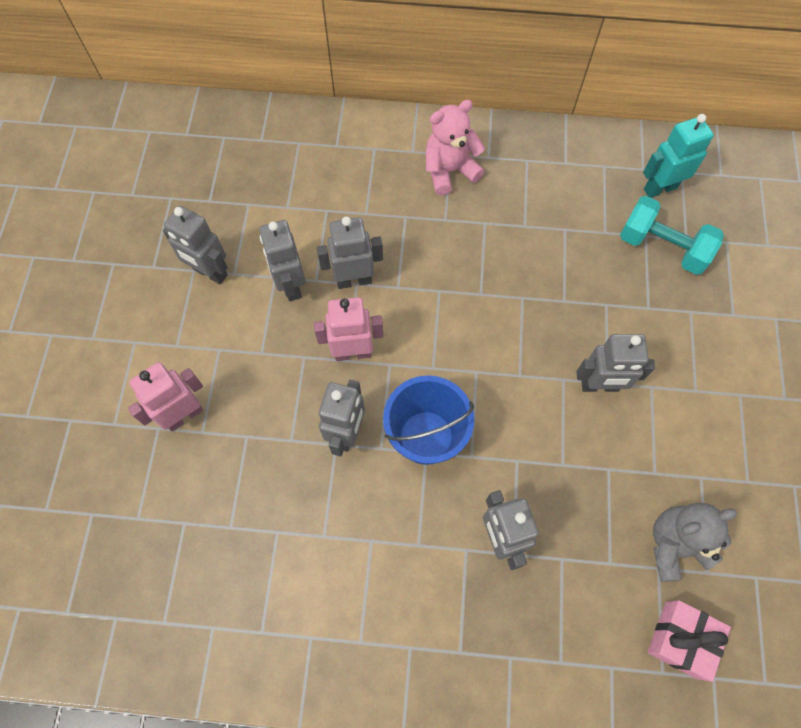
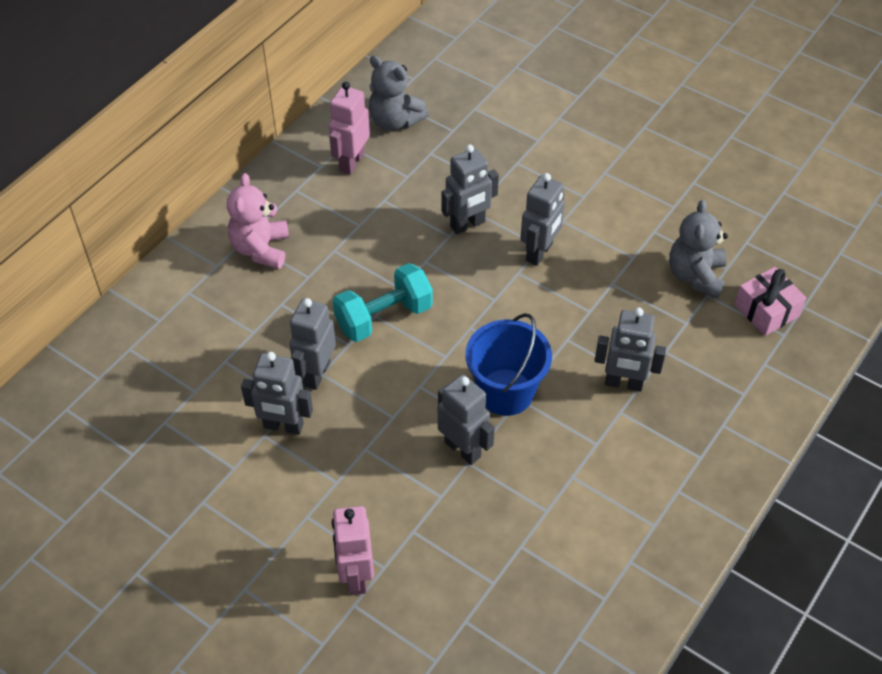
camera: 60 degrees left, 15 degrees down
(210, 272) = (217, 488): grey robot -> grey robot (468, 224)
(352, 352) = (388, 408): pink robot -> pink robot (351, 162)
(660, 188) = (395, 121): turquoise robot -> grey teddy bear
(662, 247) = (449, 149): turquoise dumbbell -> turquoise dumbbell (384, 317)

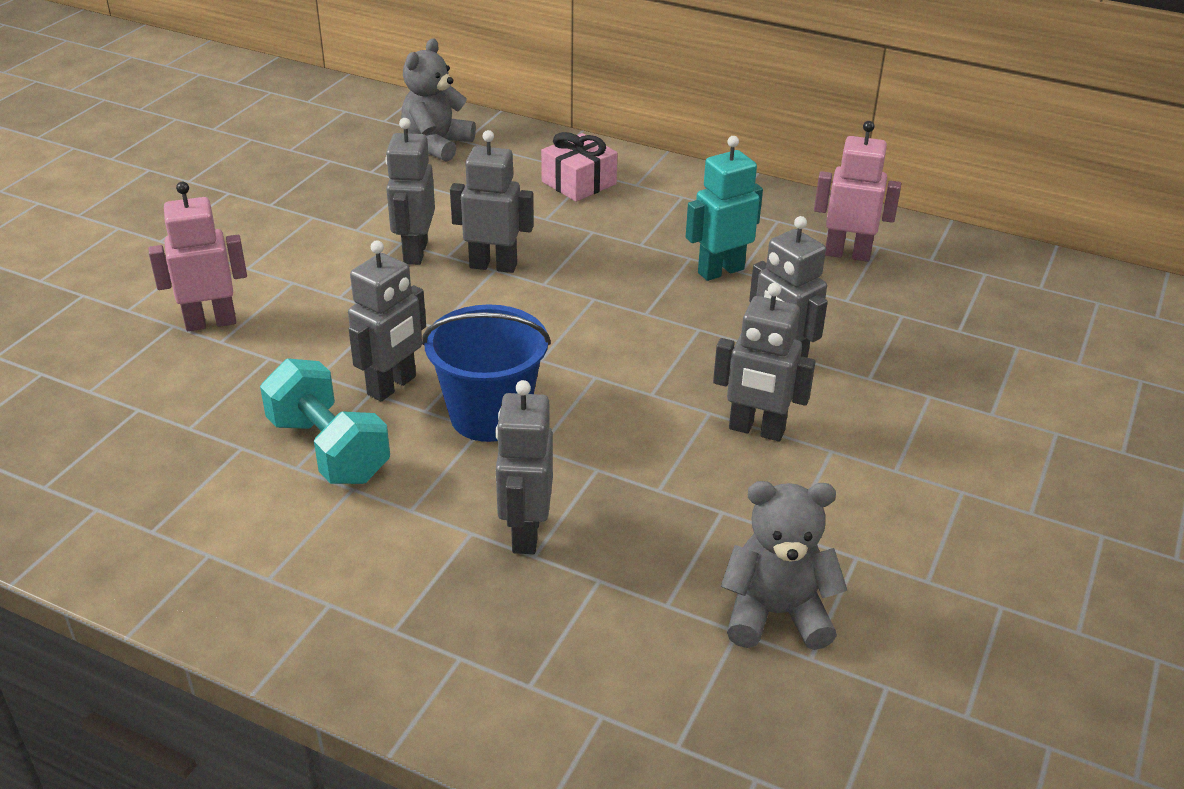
camera: 80 degrees right, 15 degrees down
(261, 249) = (672, 208): pink teddy bear -> none
(356, 236) = (720, 271): none -> turquoise robot
(384, 317) = (593, 304): turquoise dumbbell -> turquoise dumbbell (329, 449)
(395, 121) = (945, 280): grey teddy bear -> grey teddy bear (437, 145)
(766, 310) = (727, 718): pink gift -> pink gift (579, 183)

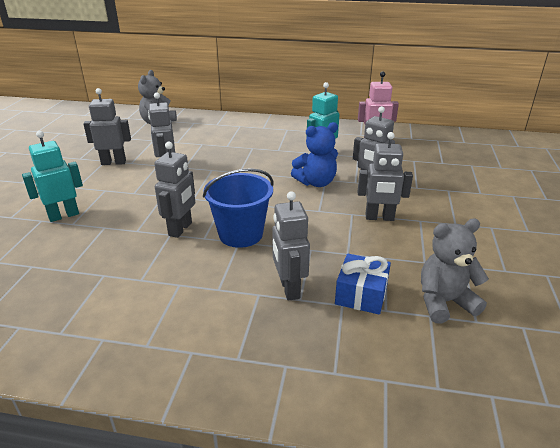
camera: 15 degrees left, 5 degrees down
(211, 322) = (63, 215): pink robot -> turquoise robot
(329, 449) = (157, 267): turquoise dumbbell -> none
(493, 266) = (210, 168): grey robot -> grey robot (113, 162)
(579, 183) = (236, 130): pink gift -> none
(640, 569) = (361, 294): none -> blue gift
(677, 332) = (316, 182): none -> blue teddy bear

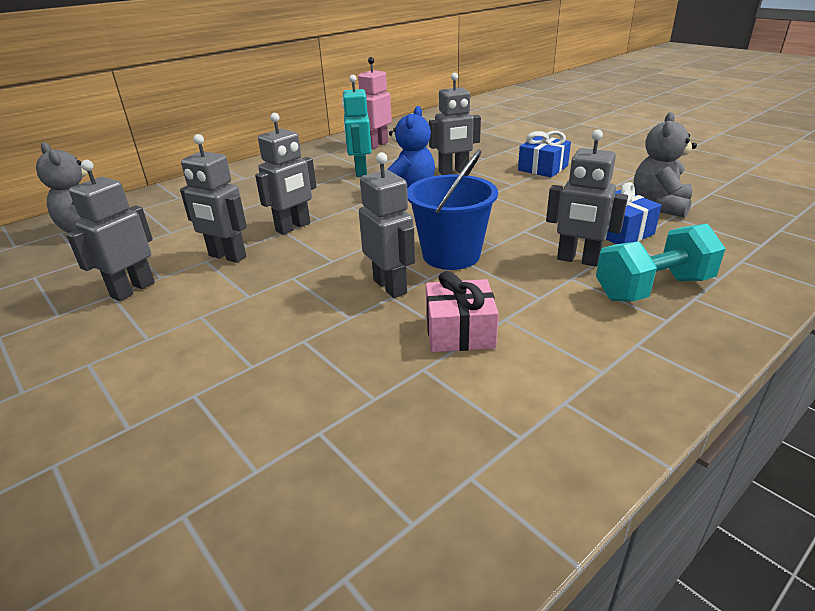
camera: 50 degrees left, 0 degrees up
(63, 215) = (215, 369): turquoise robot -> none
(150, 273) = (459, 332): none -> pink gift
(280, 339) = (653, 288): none -> turquoise dumbbell
(379, 218) = (511, 187): grey robot -> grey robot (293, 227)
(438, 219) = (543, 168): none -> blue gift

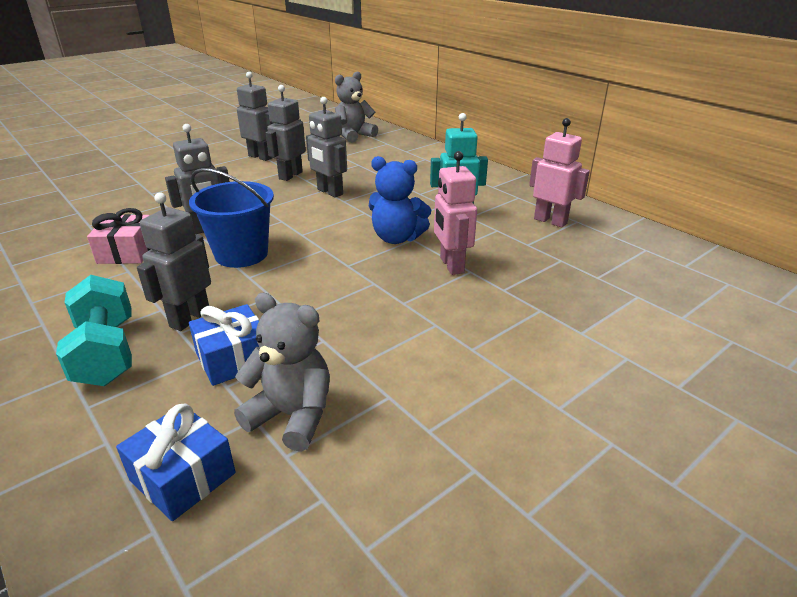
camera: 90 degrees right, 0 degrees up
(453, 172) = (451, 265): grey robot -> pink robot
(543, 168) = (460, 333): blue gift -> blue gift (183, 476)

